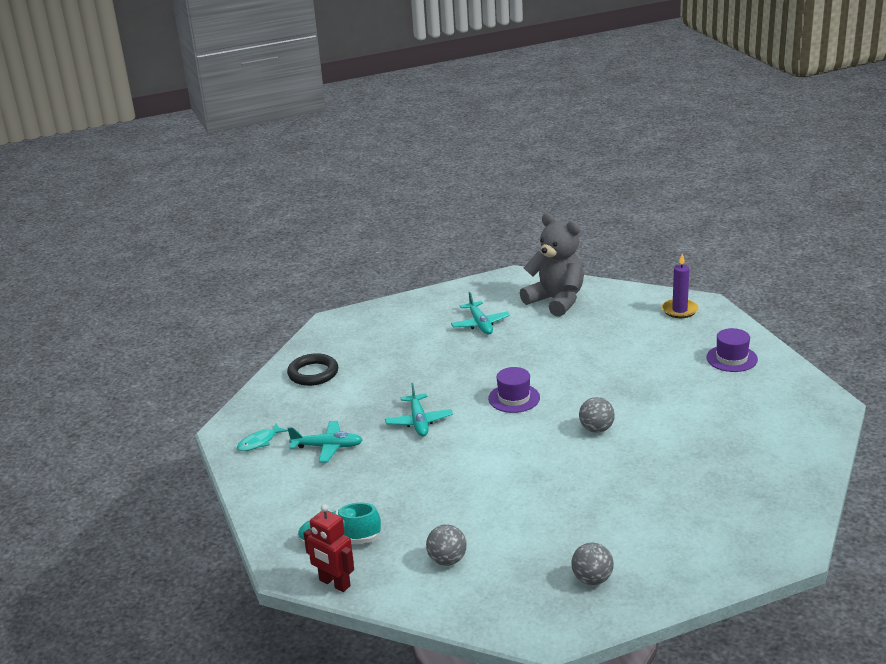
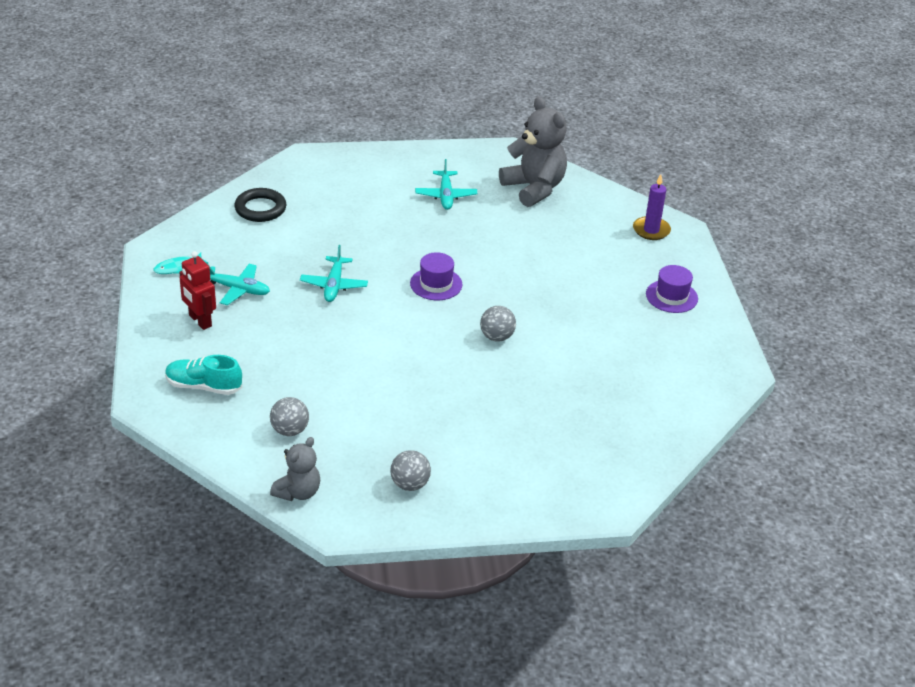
camera: 10 degrees right, 10 degrees up
(334, 583) = (179, 425): red robot -> red robot (200, 321)
(487, 615) = (298, 492): none -> grey teddy bear

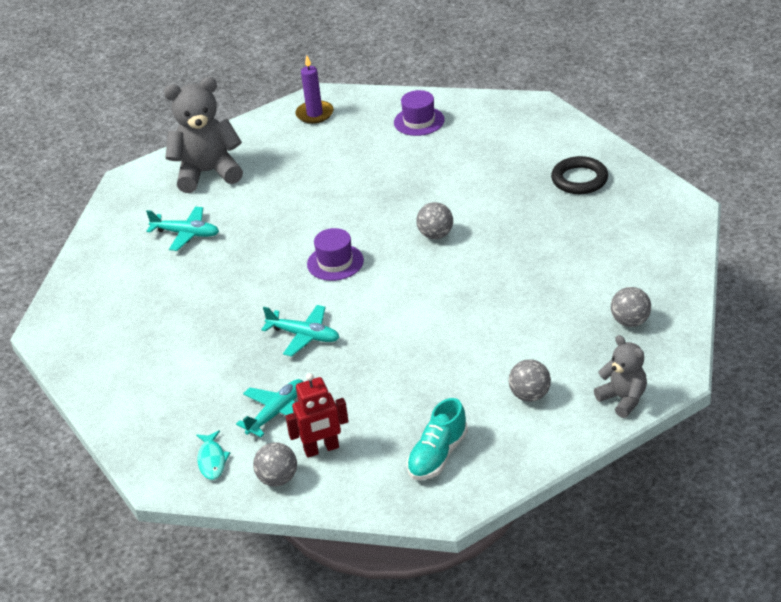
camera: 65 degrees left, 0 degrees up
(163, 305) = (278, 479): none -> grey ball
(260, 209) = (131, 379): black ring -> black ring (579, 179)

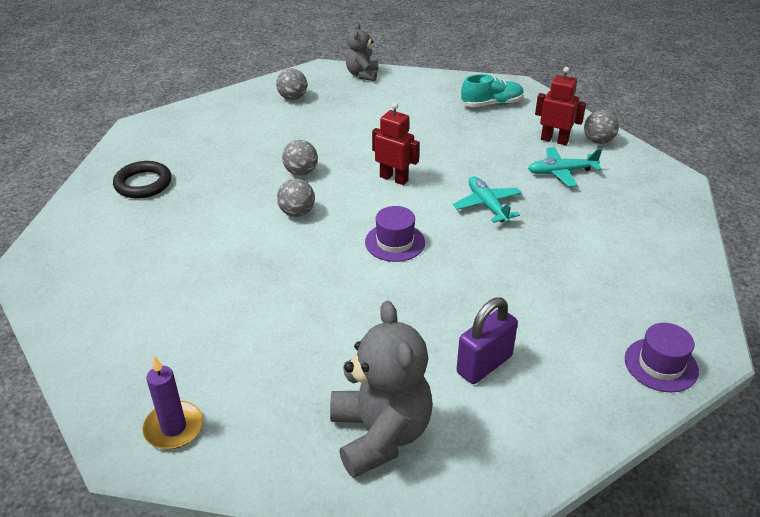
camera: 140 degrees left, 0 degrees up
(186, 234) = (484, 364): turquoise plane -> purple padlock
(207, 173) = (380, 434): grey teddy bear -> grey teddy bear turned 135 degrees counterclockwise
(212, 460) = (632, 171): turquoise fish -> none
(409, 308) = (394, 178): none -> red robot
(419, 121) = (121, 327): purple hat -> purple hat (661, 365)
(530, 395) = (403, 100): grey ball -> grey ball (301, 172)

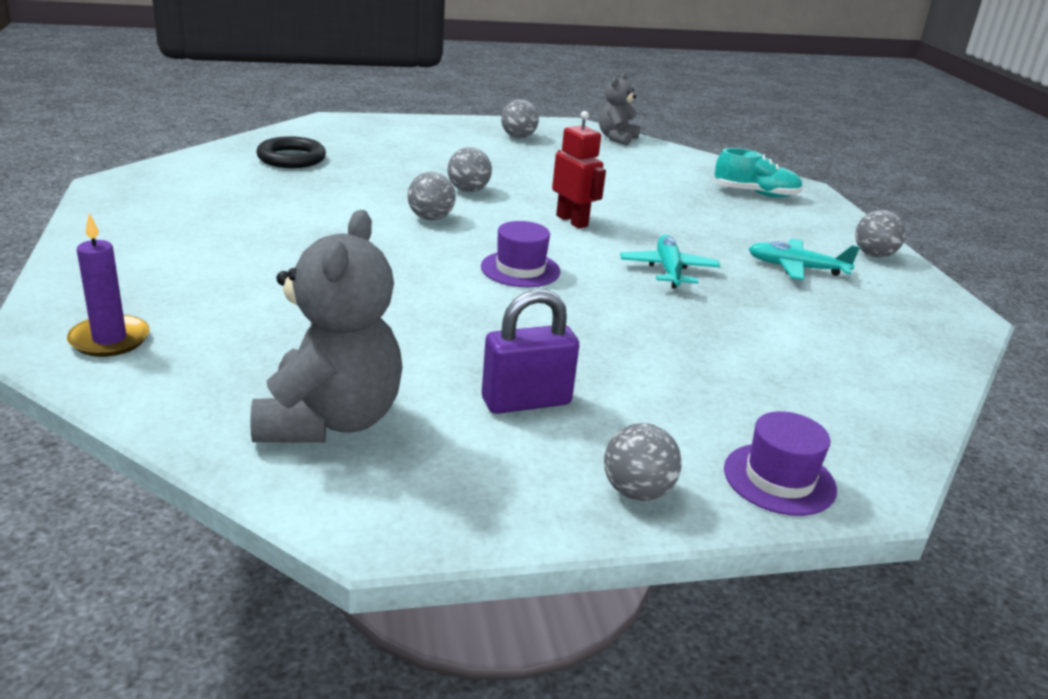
camera: 20 degrees right, 10 degrees down
(554, 140) = (812, 240): red robot -> none
(594, 410) = (636, 491): none -> grey ball

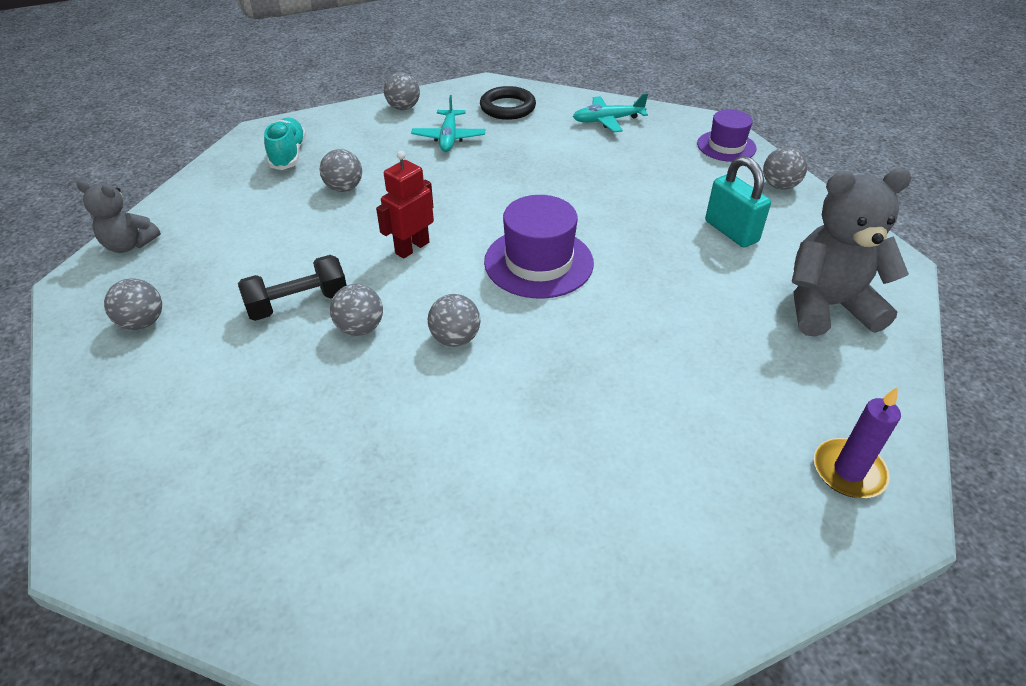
camera: 100 degrees left, 15 degrees up
(291, 158) = (305, 527): black ring -> black ring (507, 107)
(513, 176) = (298, 303): none -> black dumbbell
(520, 269) = (538, 262): purple hat -> purple hat, size x1.55
(526, 402) = (731, 231): purple padlock -> turquoise padlock
(668, 270) = (490, 191): turquoise plane -> turquoise plane (607, 120)
(687, 208) = (344, 188): none -> grey ball

